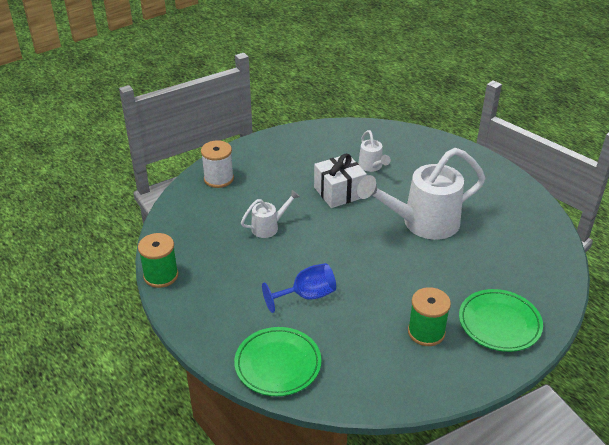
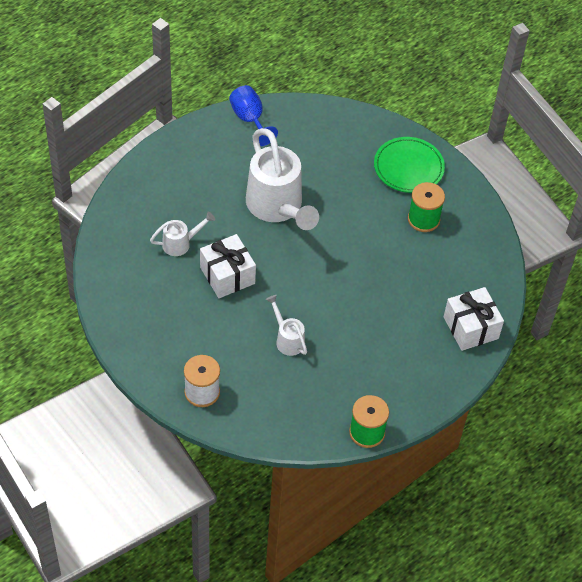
camera: 95 degrees left, 15 degrees up
(278, 364) = (470, 328): green plate -> white gift
(306, 296) = (386, 306): blue goblet -> blue goblet (249, 119)

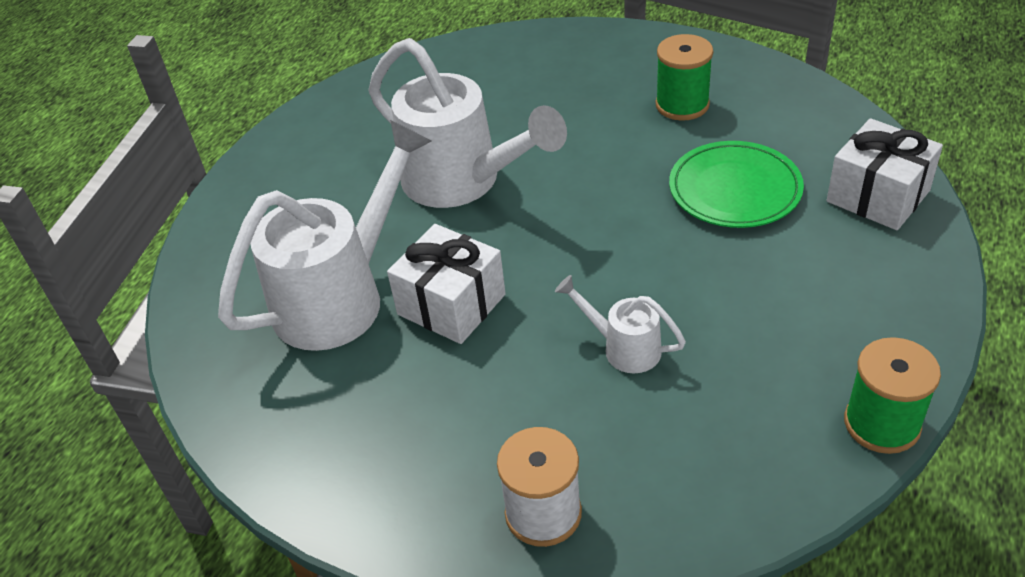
camera: 20 degrees left, 10 degrees down
(180, 243) = (341, 296): white watering can -> white watering can, size x2.12
(249, 119) = (343, 103): blue goblet -> none
(408, 167) = (608, 62): green plate -> green plate (734, 190)

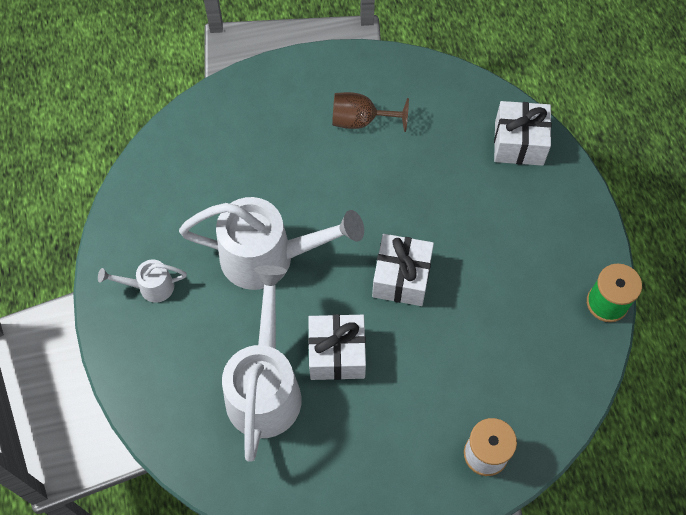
camera: 40 degrees left, 20 degrees up
(600, 265) = (401, 278): none -> white gift
(623, 348) = (454, 328): white watering can -> white watering can (150, 287)
(682, 105) = (361, 121): green spool -> brown goblet
(734, 190) = (438, 178): green plate -> none

